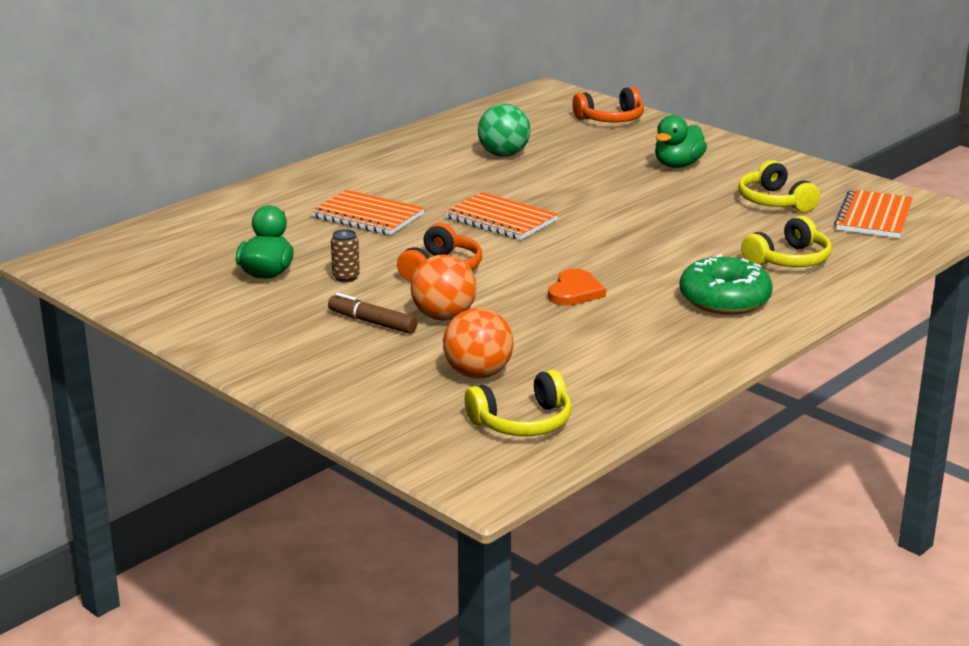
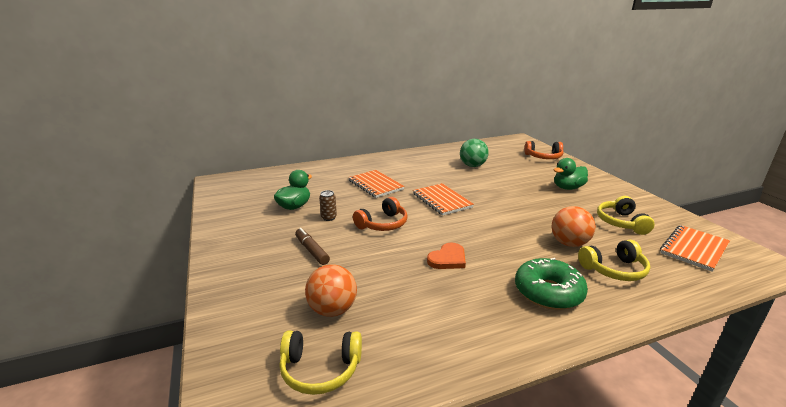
camera: 25 degrees right, 0 degrees up
(443, 317) = (354, 257): orange ball -> orange ball (569, 243)

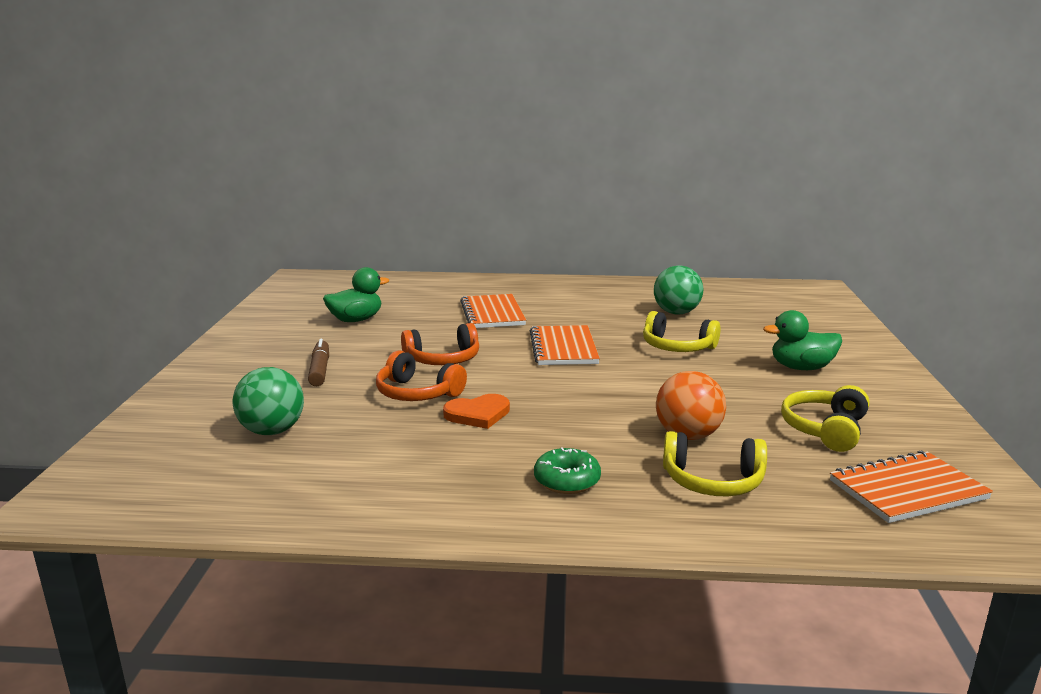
camera: 25 degrees right, 5 degrees down
(320, 369) = (196, 478): yellow headphones -> yellow headphones (677, 347)
(329, 218) = (383, 340): brown can -> none
(332, 310) = (272, 431): orange ball -> green ball
(543, 157) = (824, 319): orange headphones -> orange headphones (417, 393)
(548, 292) = (567, 480): green donut -> green donut, size x0.62

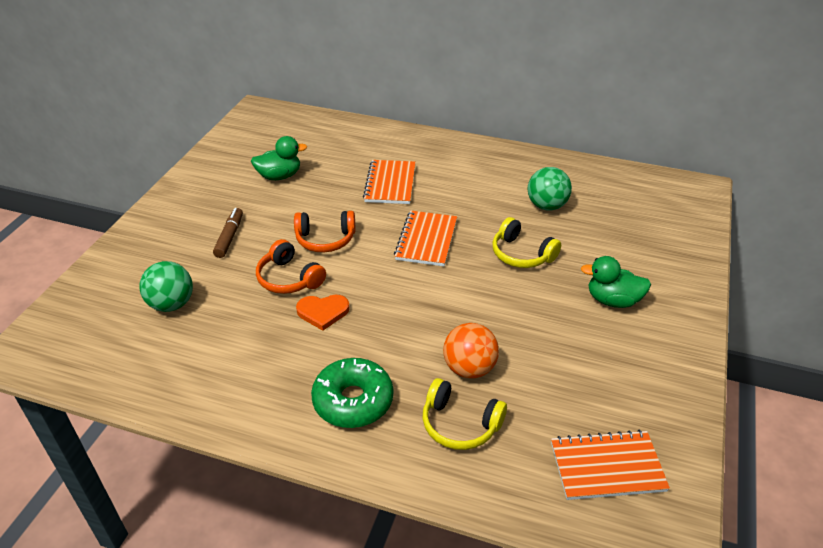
camera: 15 degrees right, 20 degrees up
(567, 480) = (353, 401): green donut -> green donut, size x1.61
(825, 429) = (585, 383): yellow headphones -> none

